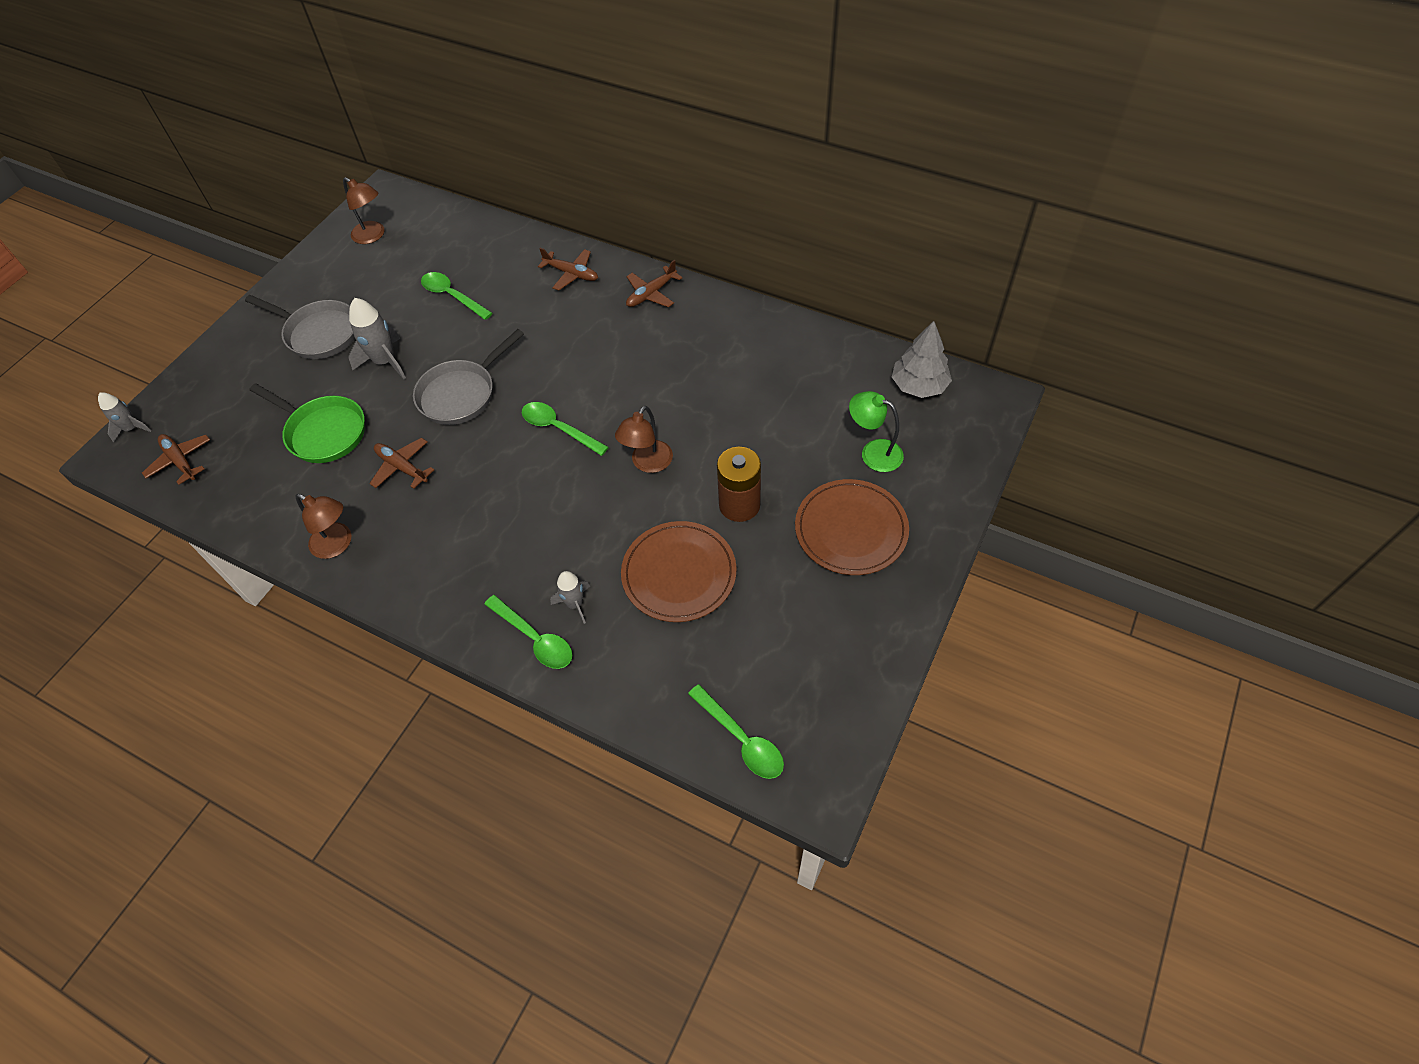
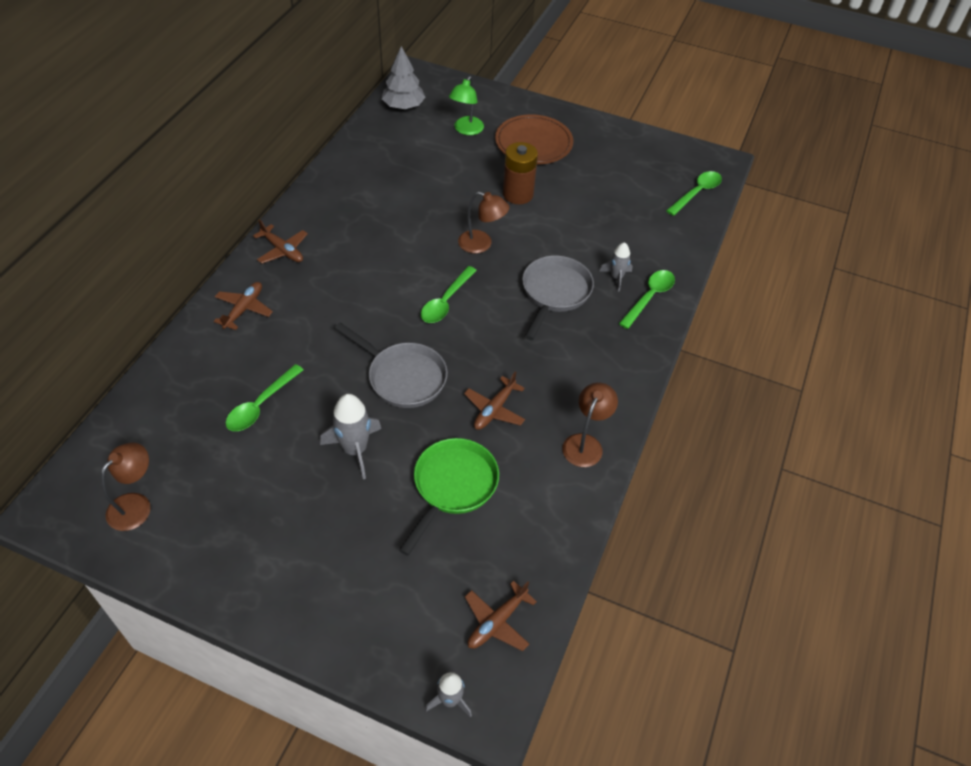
camera: 100 degrees left, 5 degrees down
(319, 333) = (304, 526): grey pan -> grey pan (554, 293)
(679, 574) = (581, 224): brown plate -> none

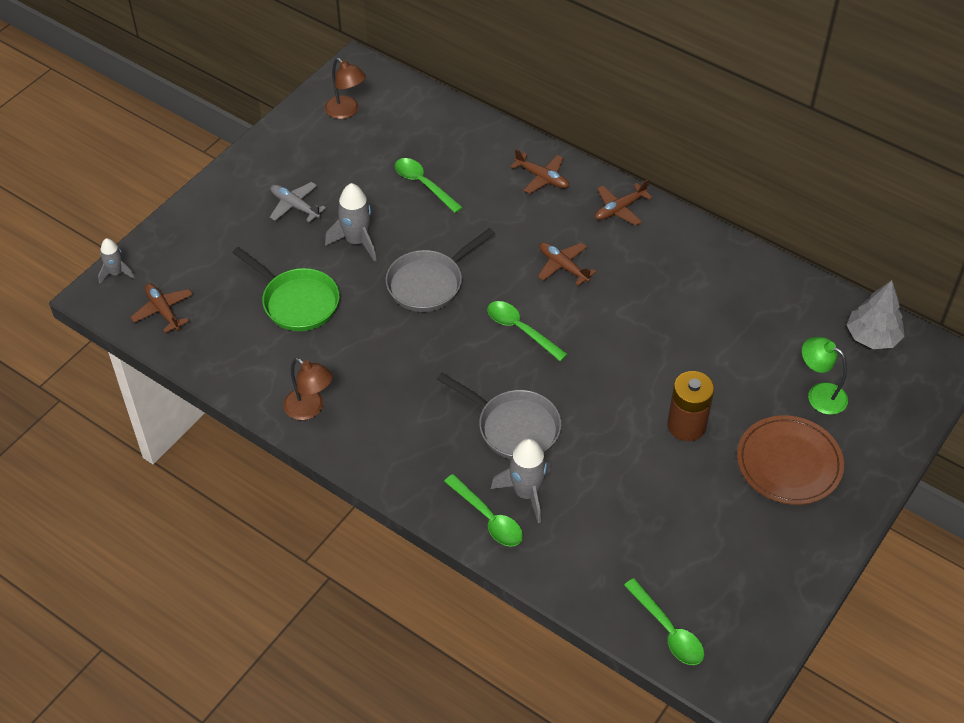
camera: 105 degrees right, 0 degrees up
(307, 523) = (295, 206): none -> grey plane
(481, 244) = (603, 374): brown lamp -> none
(494, 410) = (370, 345): brown plane -> brown plane (563, 266)
(616, 277) = (526, 493): grey rocket -> grey rocket, size x1.62

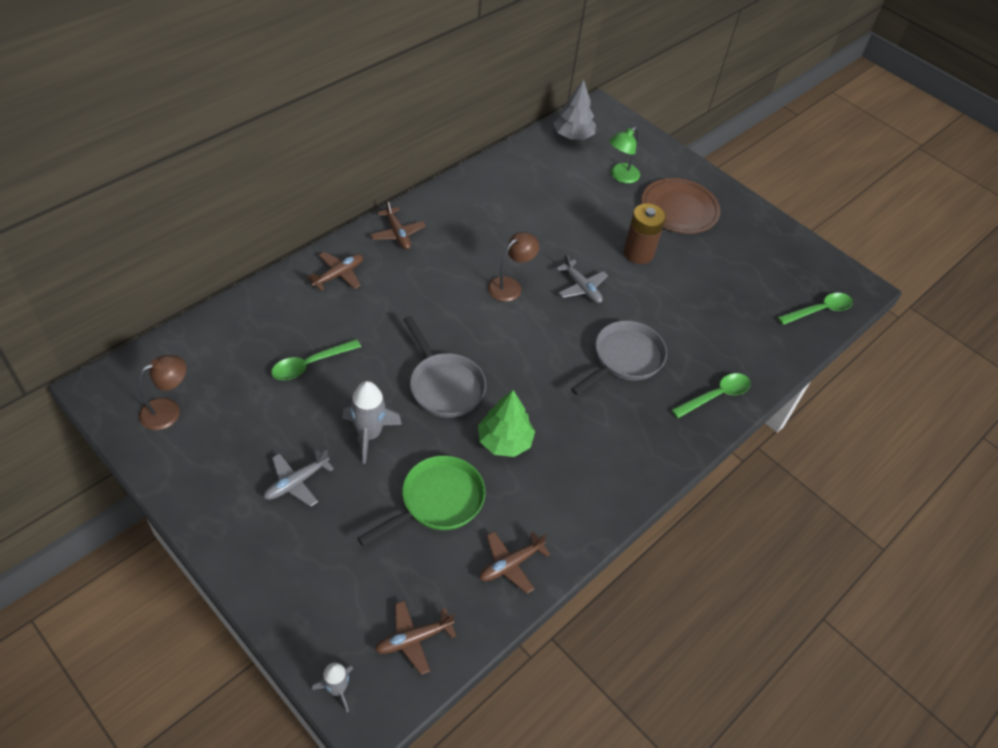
camera: 85 degrees left, 0 degrees up
(310, 409) = (580, 510): brown lamp -> brown lamp (510, 286)
(375, 339) = (504, 441): none -> green tree
(520, 329) = (518, 330): green spoon -> none
(526, 493) = (693, 365): grey rocket -> none
(563, 266) = (452, 286): brown plane -> brown plane (510, 564)
(606, 376) = (581, 287): none -> grey plane

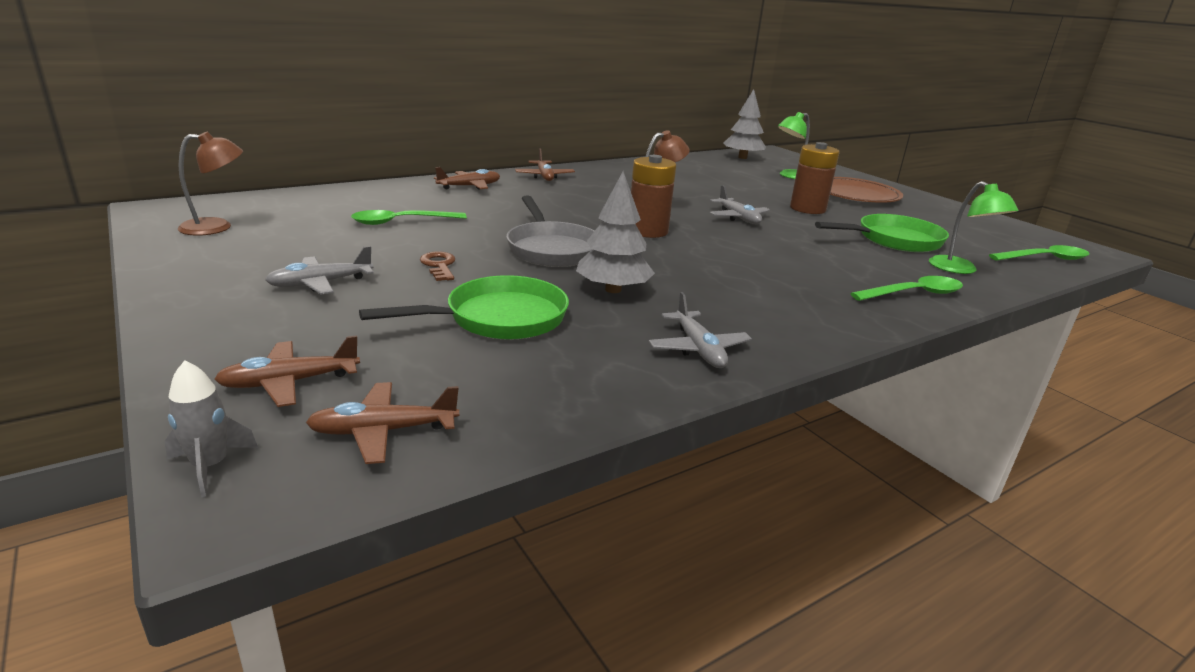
camera: 15 degrees right, 25 degrees down
(369, 434) = (439, 266): grey rocket -> brown key
(504, 441) = (613, 289): green tree -> grey tree
(510, 564) = (582, 382): brown plane -> brown plane (289, 382)
(511, 333) = (647, 231): none -> brown battery
(574, 509) = (698, 349): none -> grey plane
(624, 359) = (786, 259): grey pan -> none
(707, 303) = (893, 240): none -> green pan
(753, 346) = (959, 269): none -> green lamp

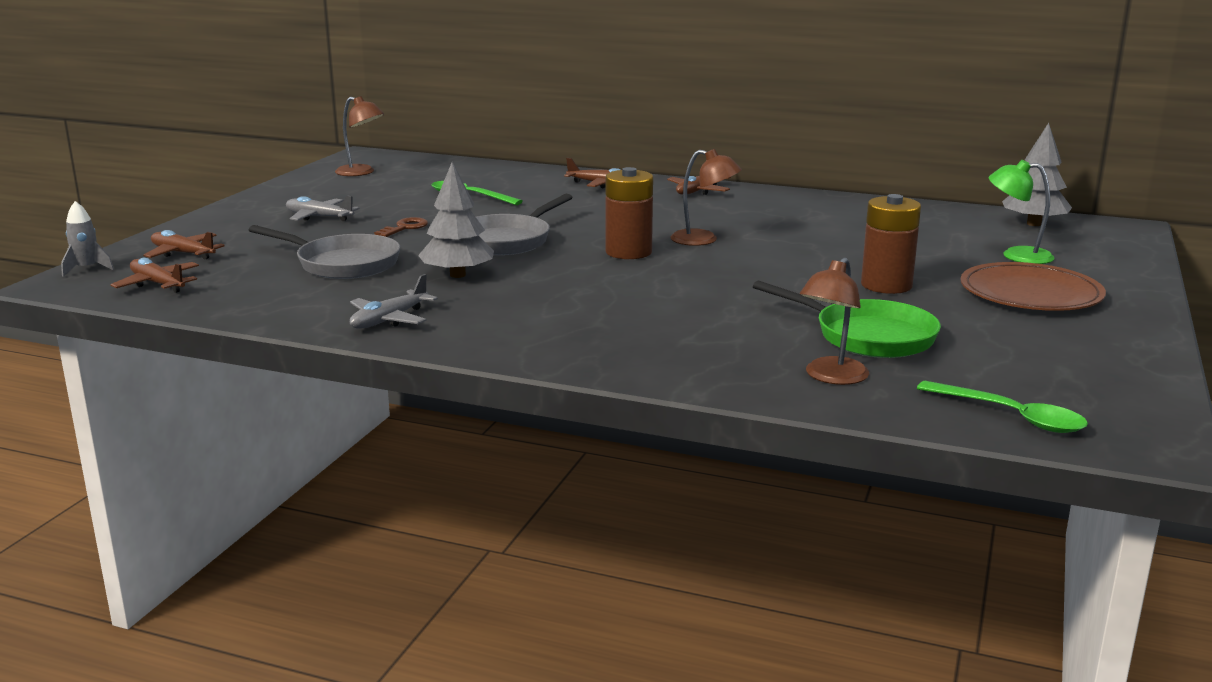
camera: 55 degrees right, 5 degrees down
(498, 318) = (342, 264): green pan -> grey pan
(738, 218) = (762, 269): grey plane -> none
(914, 294) = (686, 367): green spoon -> none
(959, 269) = (831, 377): green lamp -> brown lamp

